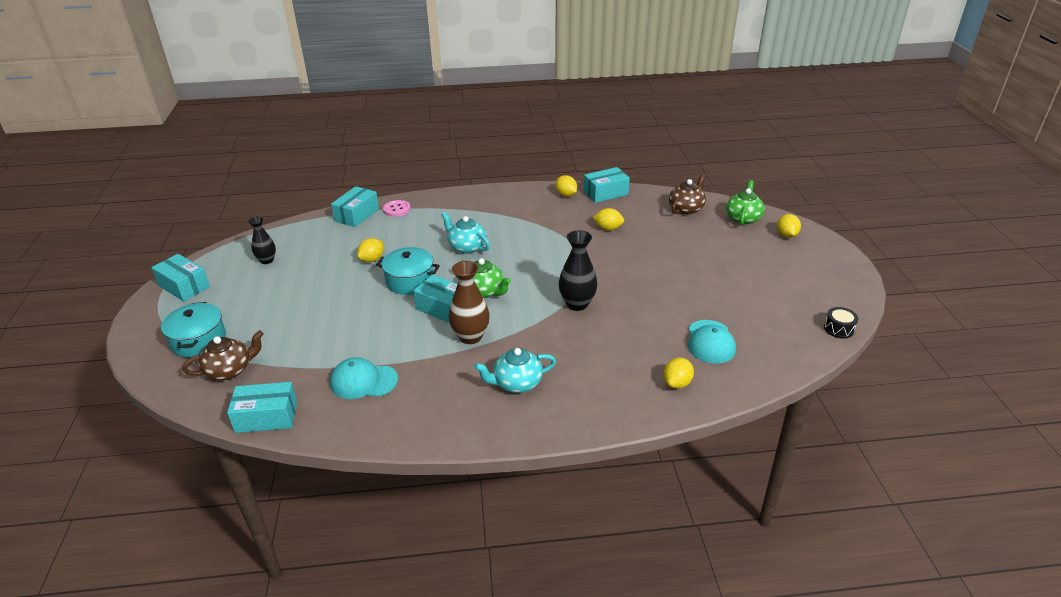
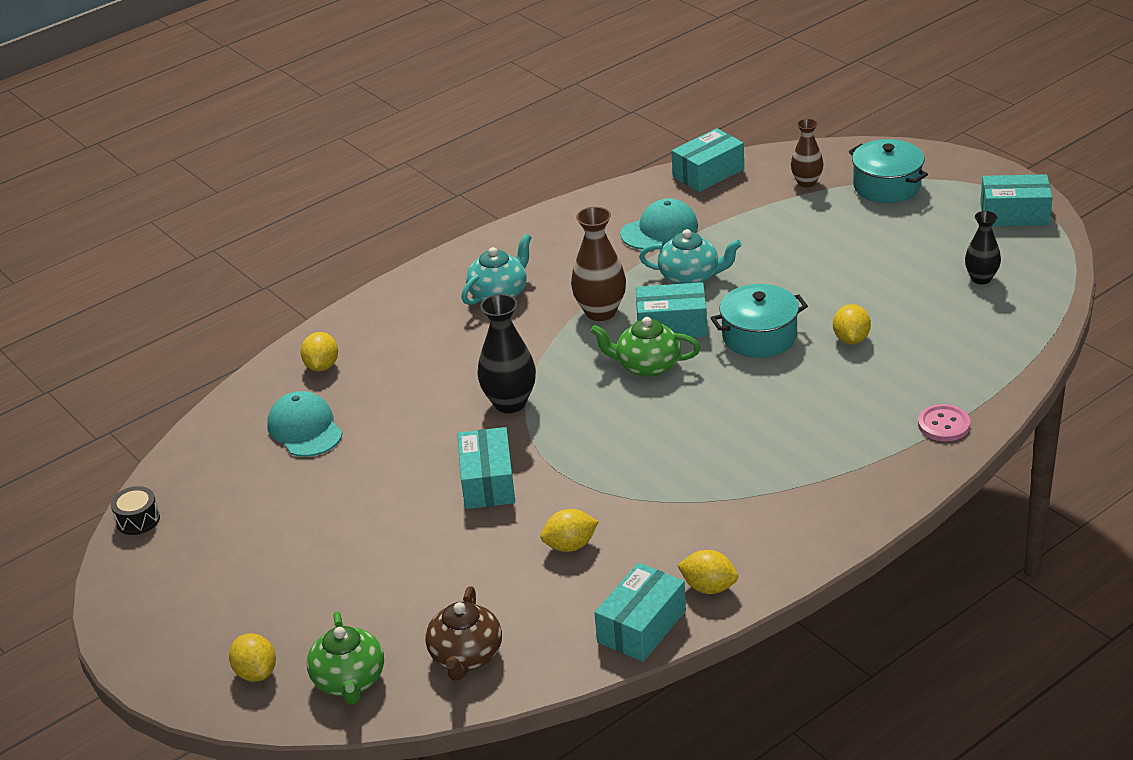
camera: 150 degrees right, 0 degrees up
(230, 370) = (806, 182): brown teapot -> brown vase
(357, 215) = (986, 388): turquoise box -> turquoise box (488, 482)
(466, 247) = (750, 414): turquoise teapot -> turquoise teapot (690, 277)

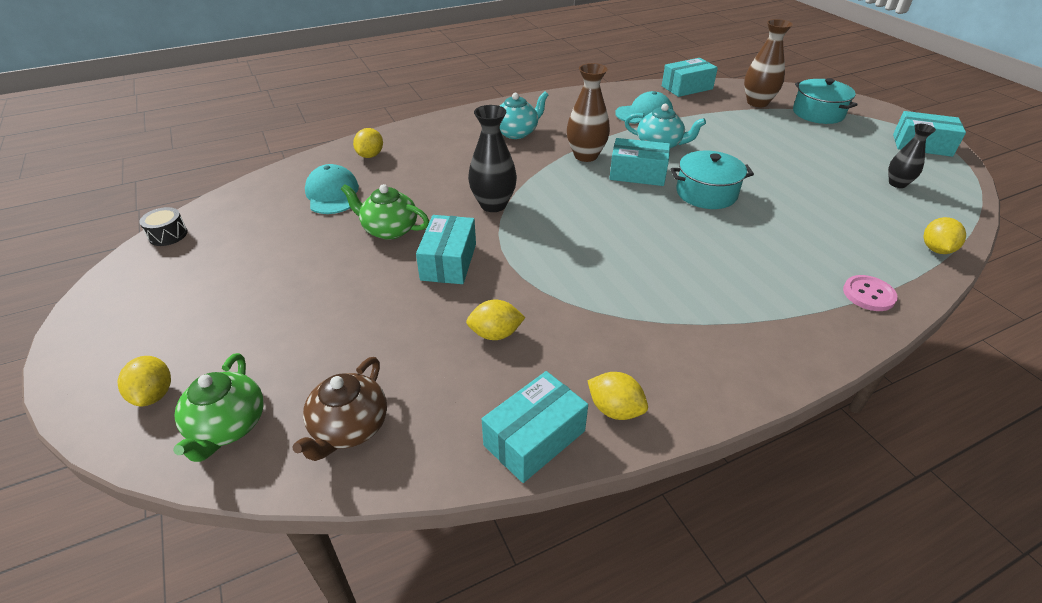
camera: 10 degrees right, 5 degrees up
(647, 366) = (610, 198): green teapot -> green teapot (389, 229)
(806, 182) = (757, 103): brown vase -> brown vase, size x1.55
(851, 339) = (783, 208): yellow lemon -> yellow lemon (936, 249)

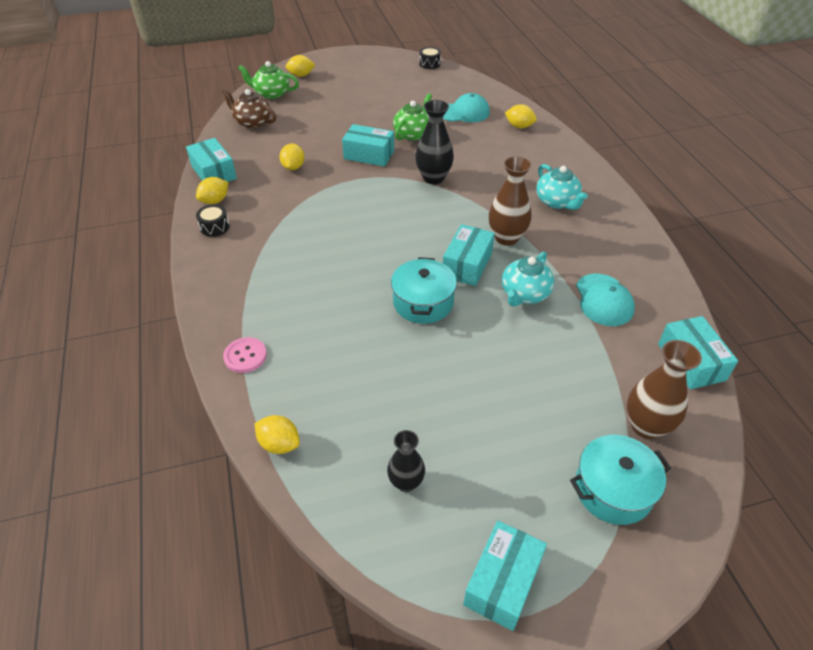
camera: 100 degrees right, 5 degrees up
(678, 389) = (214, 227): none -> black drum

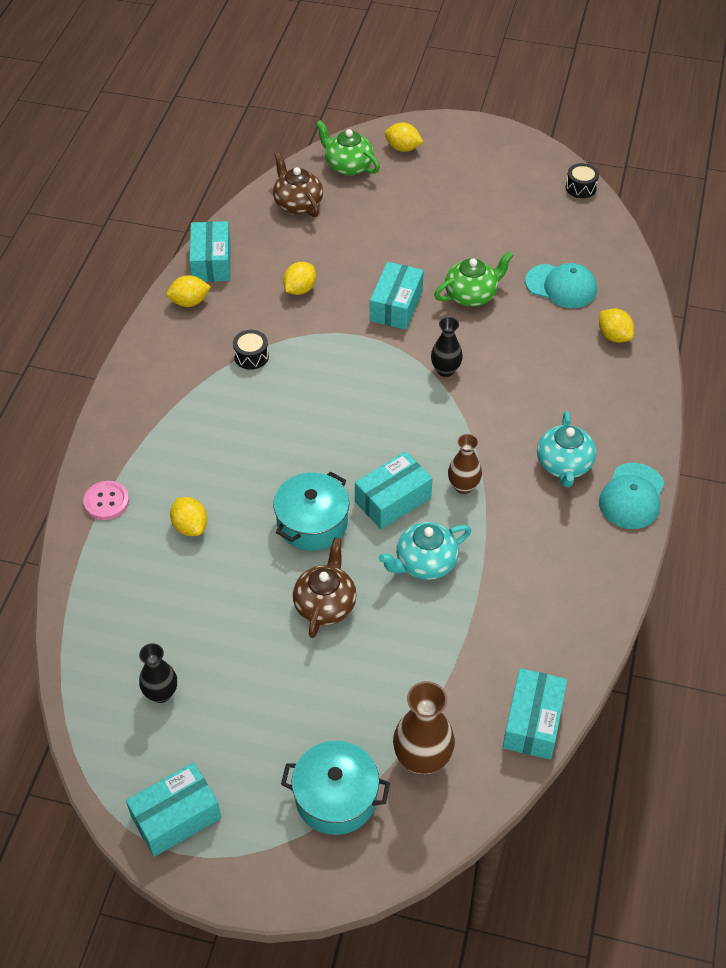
camera: 30 degrees right, 5 degrees up
(214, 227) = (169, 337): black drum -> black drum (251, 356)
(279, 444) = (81, 603): yellow lemon -> yellow lemon (190, 526)
(369, 155) = (396, 306): turquoise box -> turquoise box turned 60 degrees clockwise
(433, 178) = (445, 370): black vase -> black vase, size x0.64
(480, 352) = (325, 604): none -> brown teapot
(506, 238) = (463, 486): brown vase -> brown vase, size x0.64
(604, 300) = (504, 610): turquoise cap -> turquoise cap (632, 496)

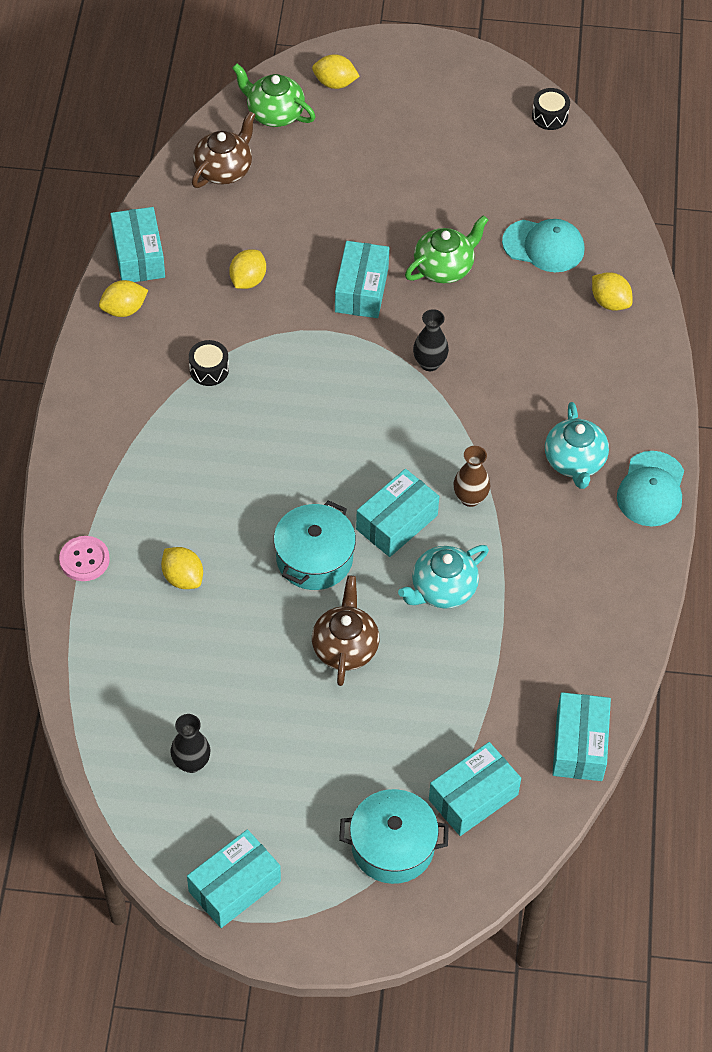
camera: 10 degrees left, 5 degrees up
(297, 203) = (224, 169): brown teapot -> brown teapot turned 75 degrees clockwise
(422, 759) = (473, 797): brown vase -> turquoise box

